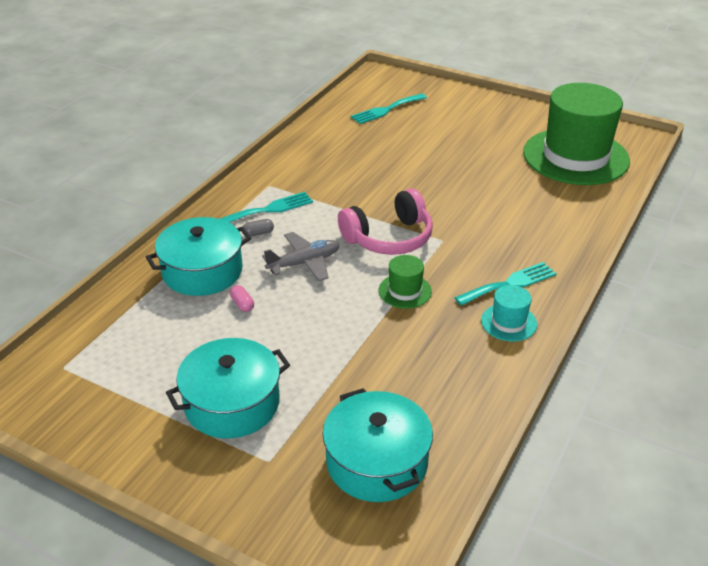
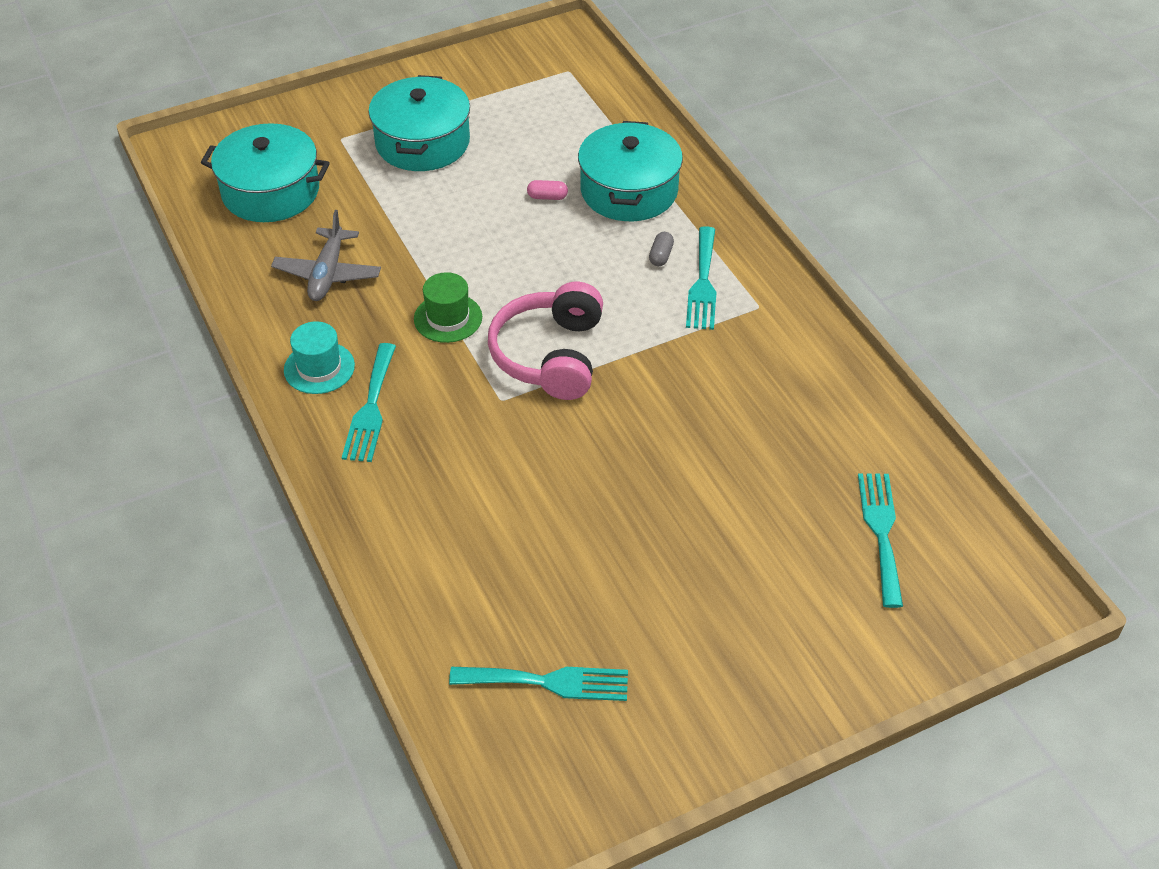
camera: 125 degrees right, 10 degrees up
(304, 263) = (571, 266): grey plane -> grey plane (328, 274)
(575, 157) = (548, 682): green hat -> turquoise fork

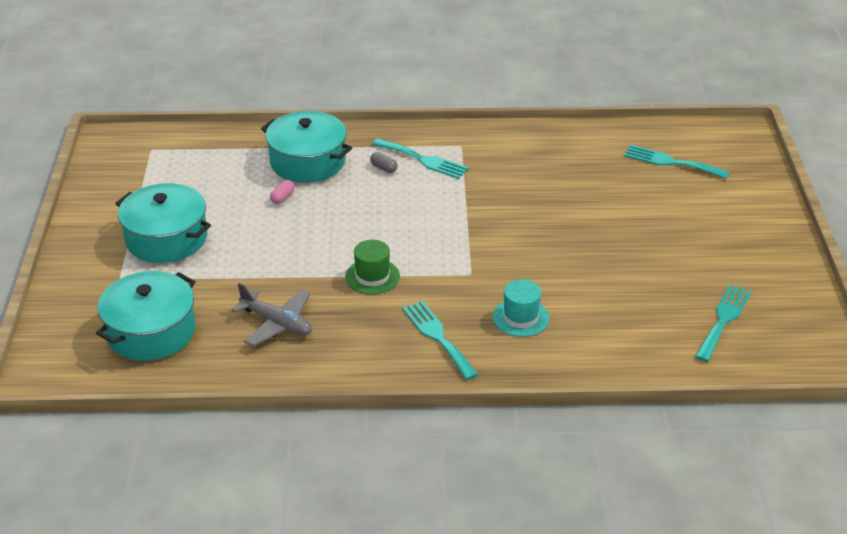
camera: 65 degrees left, 10 degrees down
(319, 368) = (378, 352): turquoise hat -> turquoise hat (520, 317)
(370, 408) = (438, 337): turquoise fork -> turquoise fork turned 150 degrees counterclockwise
(550, 355) = (443, 241): pink headphones -> none

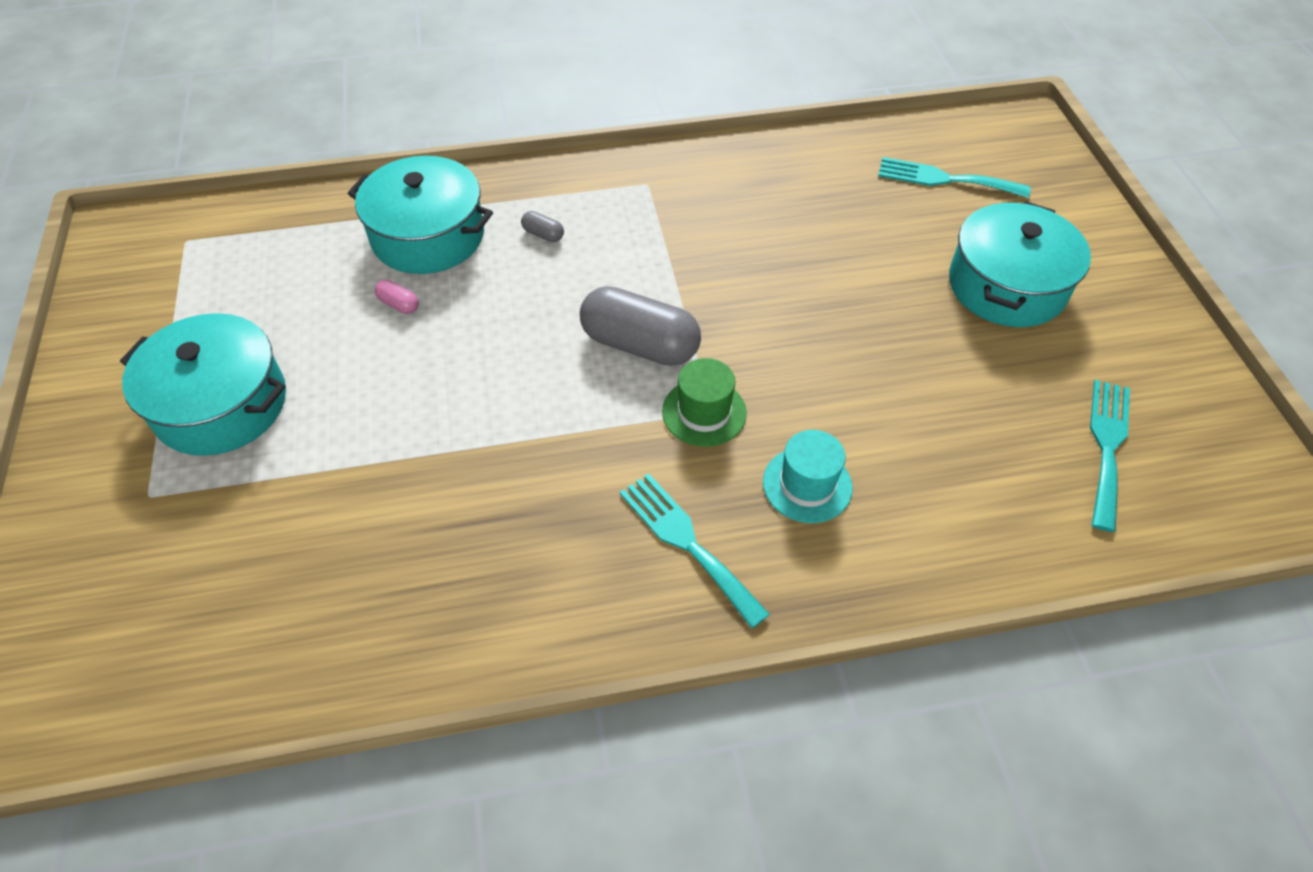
camera: 10 degrees left, 15 degrees up
(151, 332) = (208, 602): turquoise pot -> turquoise pot (1006, 285)
(277, 324) = (421, 553): grey plane -> none
(283, 198) = (399, 304): pink capsule -> pink capsule turned 75 degrees counterclockwise
(372, 276) = (561, 436): green hat -> green hat (704, 412)
(423, 160) = (598, 214): turquoise fork -> none
(433, 235) = (640, 344): none -> grey capsule

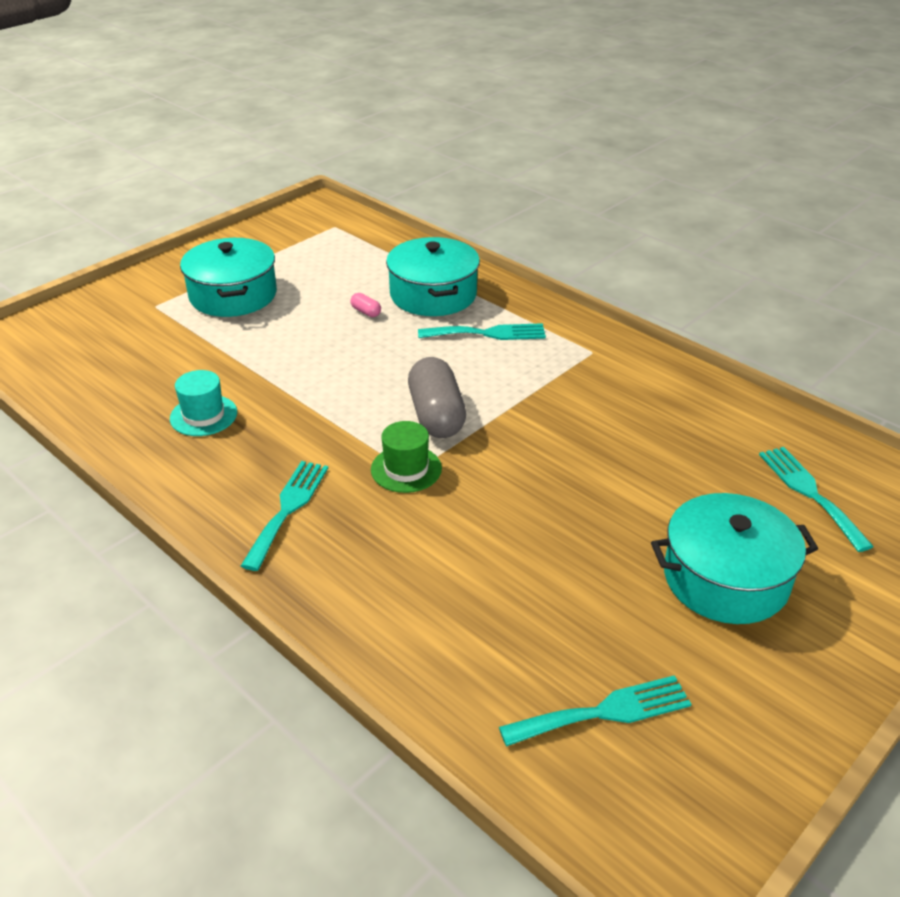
camera: 55 degrees right, 15 degrees down
(399, 304) = (366, 312): pink capsule -> pink capsule turned 45 degrees counterclockwise
(543, 234) = (488, 333): grey capsule -> turquoise fork
(807, 484) = (388, 545): turquoise hat -> turquoise hat (203, 415)

